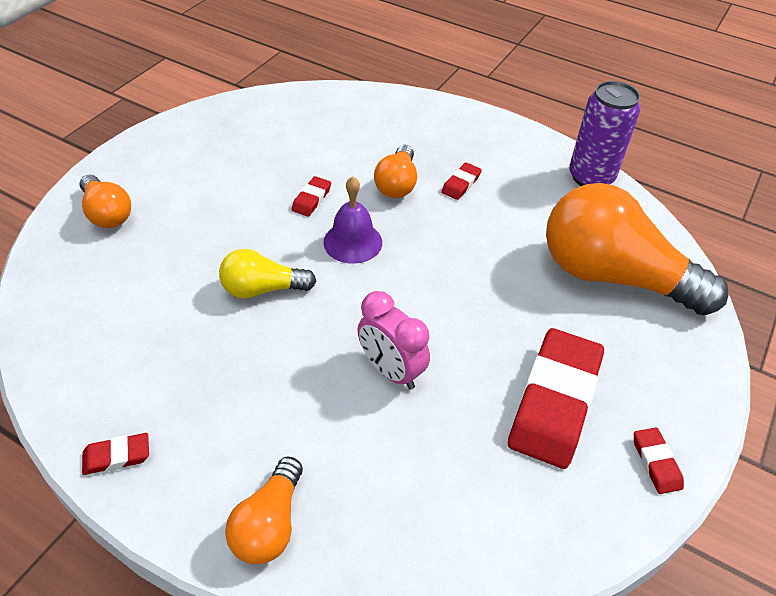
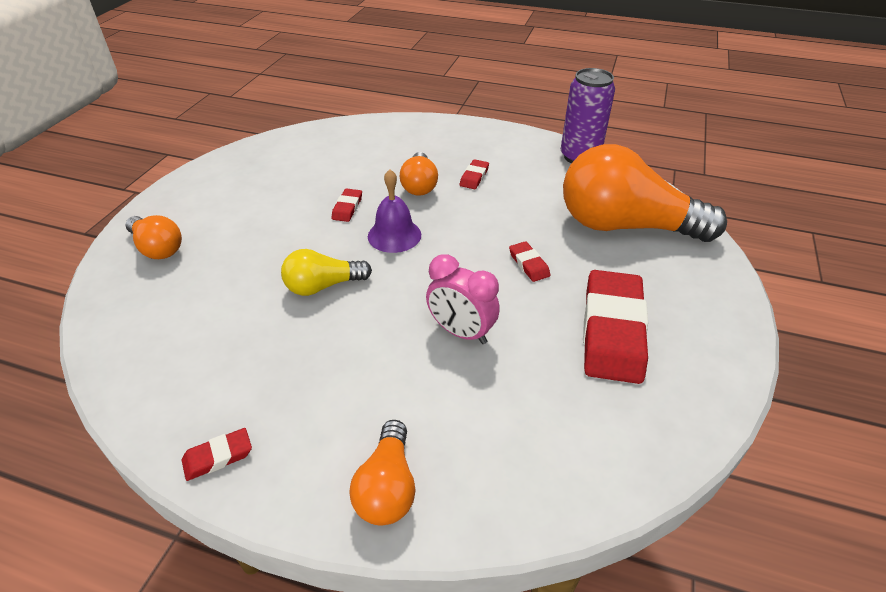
camera: 10 degrees left, 5 degrees down
(656, 462) = (715, 363): red eraser -> red eraser (529, 264)

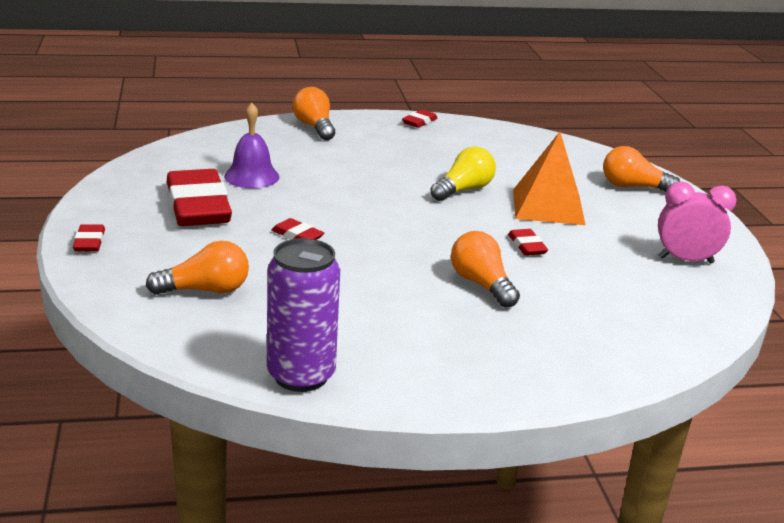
camera: 150 degrees right, 15 degrees down
(273, 243) = (548, 206): none -> orange pyramid
(394, 235) = (449, 233): purple bell -> purple bell (251, 176)
(461, 332) = (324, 185): pink clock -> pink clock (685, 260)
(474, 177) = (427, 309): red eraser -> red eraser (89, 242)
(625, 226) = (205, 290): orange light bulb -> orange light bulb, size x0.49

